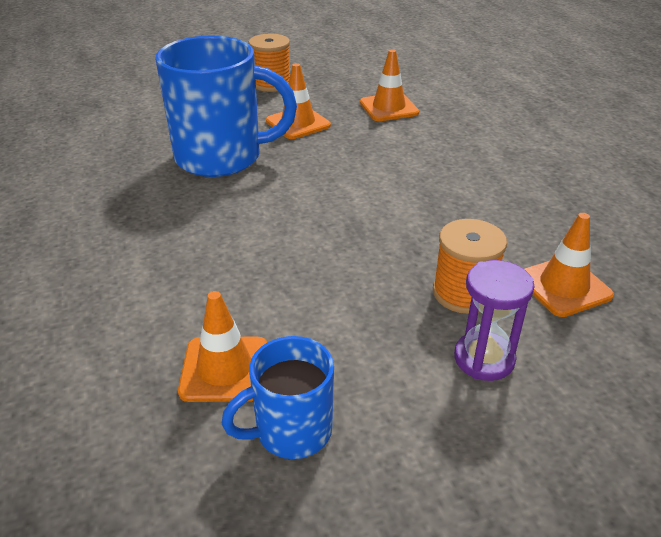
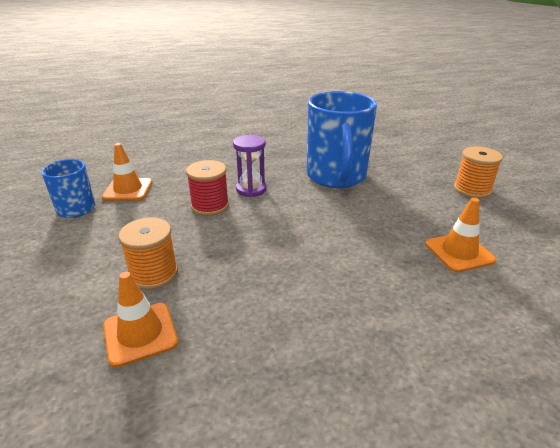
camera: 90 degrees right, 5 degrees down
(294, 262) = (210, 206): none -> red spool
(298, 123) = (401, 203): orange traffic cone -> none
(484, 359) = (85, 276): purple hourglass -> purple hourglass (251, 189)

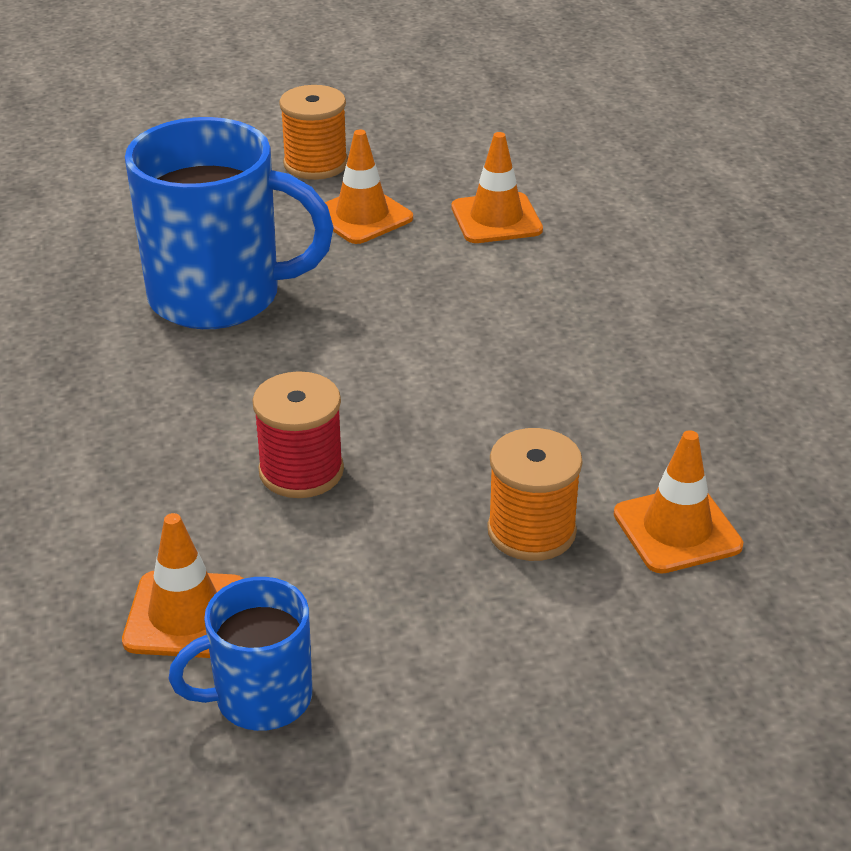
camera: 85 degrees left, 5 degrees up
(251, 189) = (242, 412): purple hourglass -> none
(429, 206) = (362, 216): none -> orange traffic cone

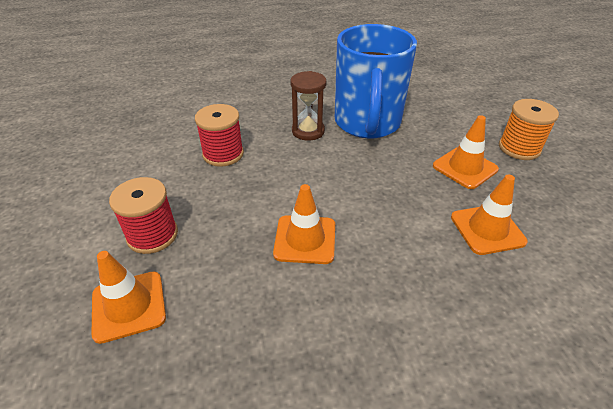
camera: 90 degrees right, 5 degrees up
(185, 615) = (139, 129): orange traffic cone -> orange traffic cone (305, 239)
(235, 366) = (308, 131): none -> brown hourglass
(260, 698) = (83, 149): blue mug -> none
(531, 531) = (152, 235): orange spool -> red spool

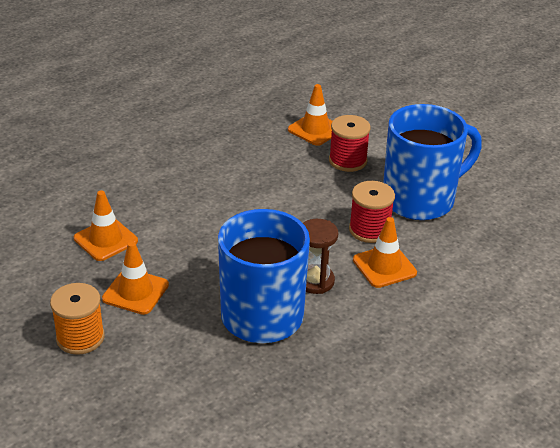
camera: 150 degrees right, 5 degrees down
(145, 165) = (420, 199): none -> blue mug
(305, 239) = (241, 190): orange traffic cone -> orange traffic cone (384, 266)

